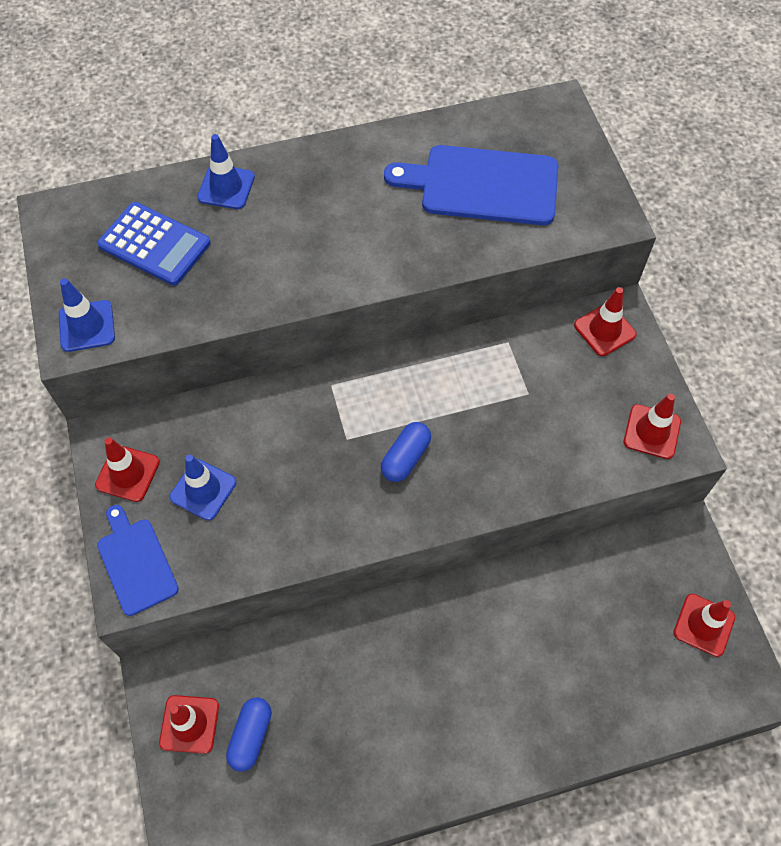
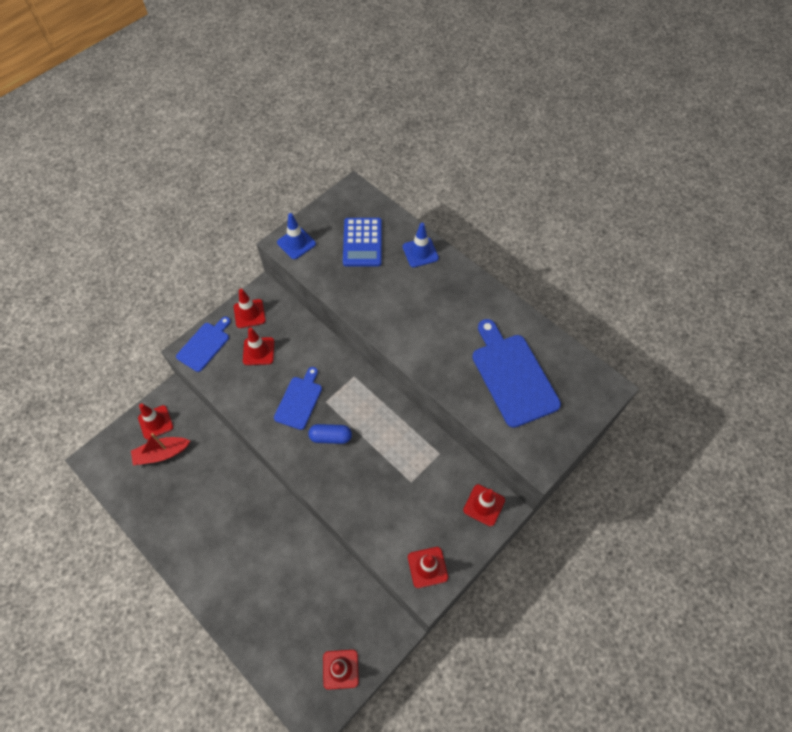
camera: 60 degrees right, 0 degrees up
(203, 490) = (258, 351): blue traffic cone -> red traffic cone
(251, 736) = (162, 453): blue capsule -> red boat
(323, 472) = (299, 400): none -> blue cutting board

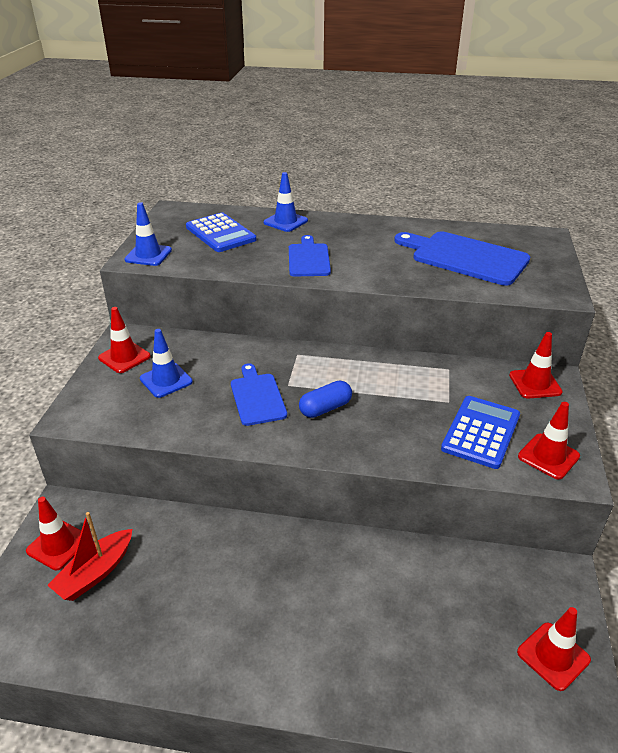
camera: 35 degrees left, 25 degrees down
(204, 345) = (89, 403): blue cutting board -> blue cutting board (309, 259)
(258, 351) = (166, 380): red traffic cone -> blue traffic cone
(406, 520) = (481, 432): none -> blue calculator

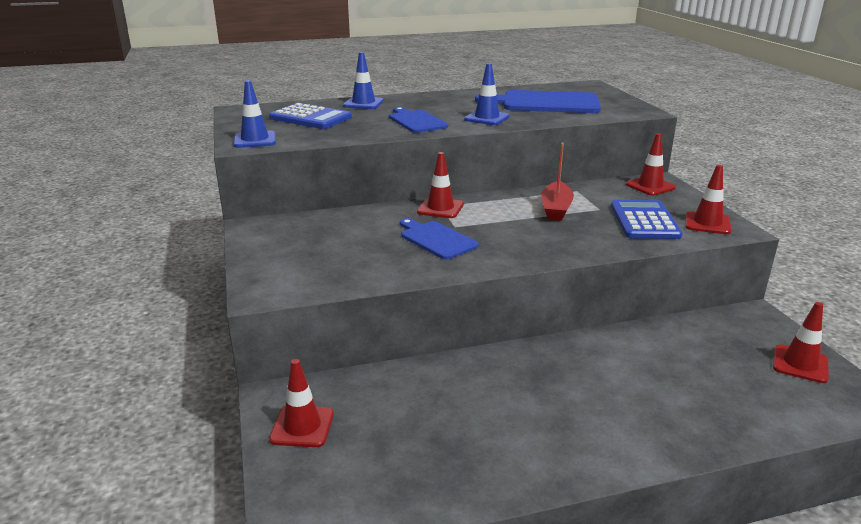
camera: 25 degrees left, 10 degrees down
(95, 573) = (365, 435): red boat -> red boat (556, 209)
(124, 357) = (270, 240): red traffic cone -> red traffic cone (440, 208)
(166, 380) = (334, 247): blue traffic cone -> blue traffic cone (487, 118)
(325, 408) = (505, 233): blue capsule -> none

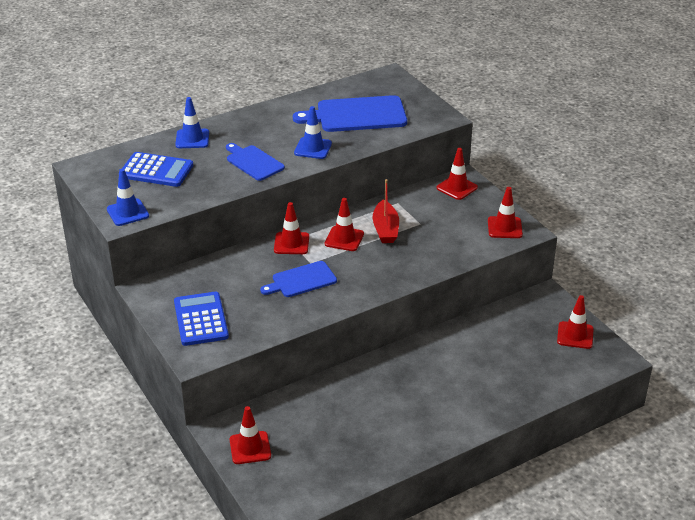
camera: 15 degrees left, 10 degrees up
(436, 239) = (301, 280): blue cutting board -> blue cutting board turned 60 degrees counterclockwise
(503, 211) = (344, 239): none -> red traffic cone
(644, 221) = (457, 232): blue calculator -> blue calculator (201, 319)

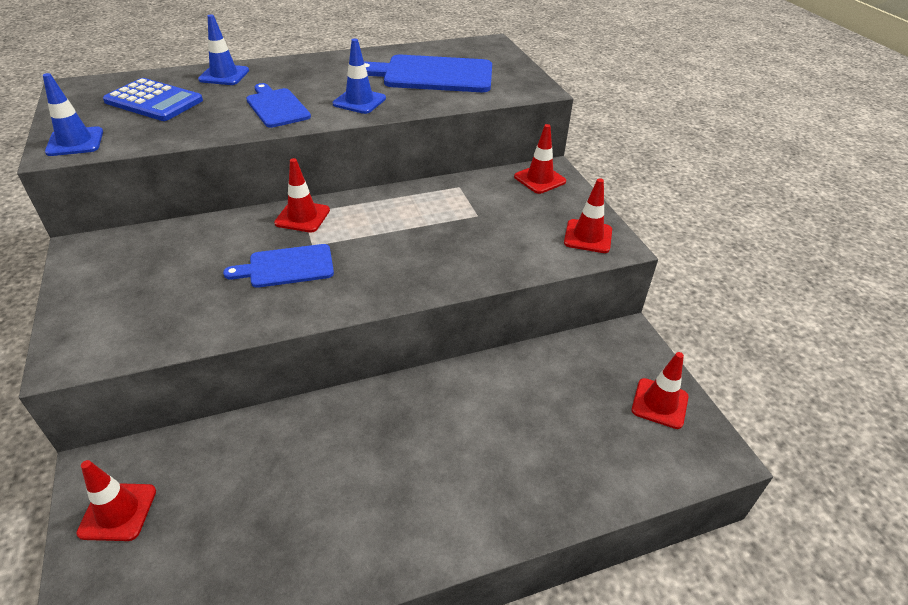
camera: 10 degrees right, 5 degrees up
(201, 319) = (119, 301): blue calculator -> none
(344, 239) = (371, 220): red traffic cone -> none
(385, 229) = (430, 216): red boat -> none

